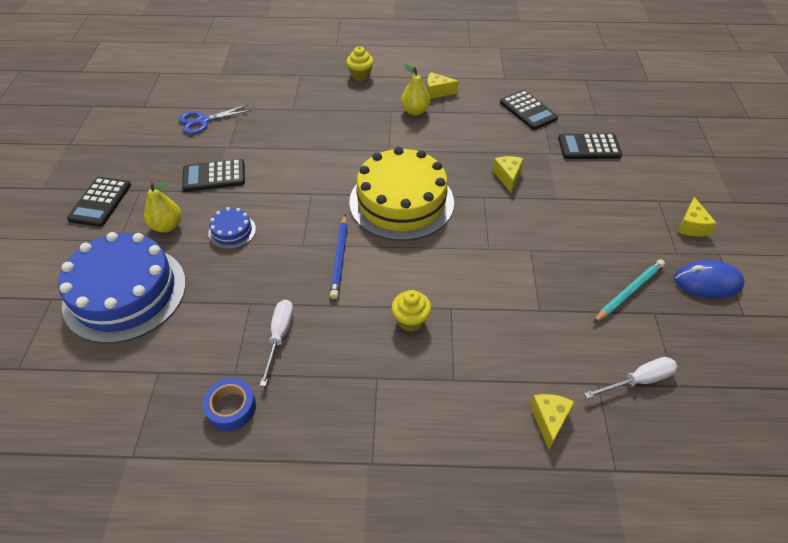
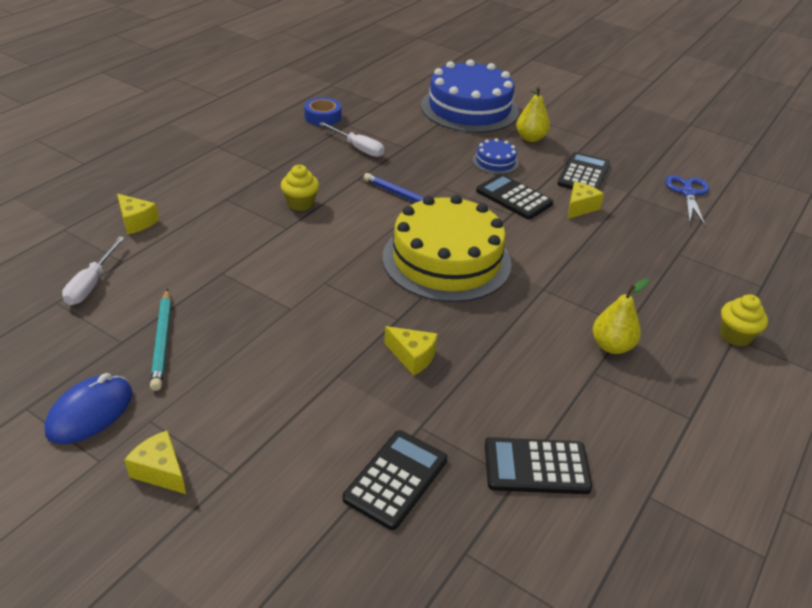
camera: 120 degrees right, 10 degrees down
(100, 202) = (589, 120): black calculator -> black calculator (514, 197)
(437, 92) = (649, 392): yellow cheese -> yellow cheese (580, 207)

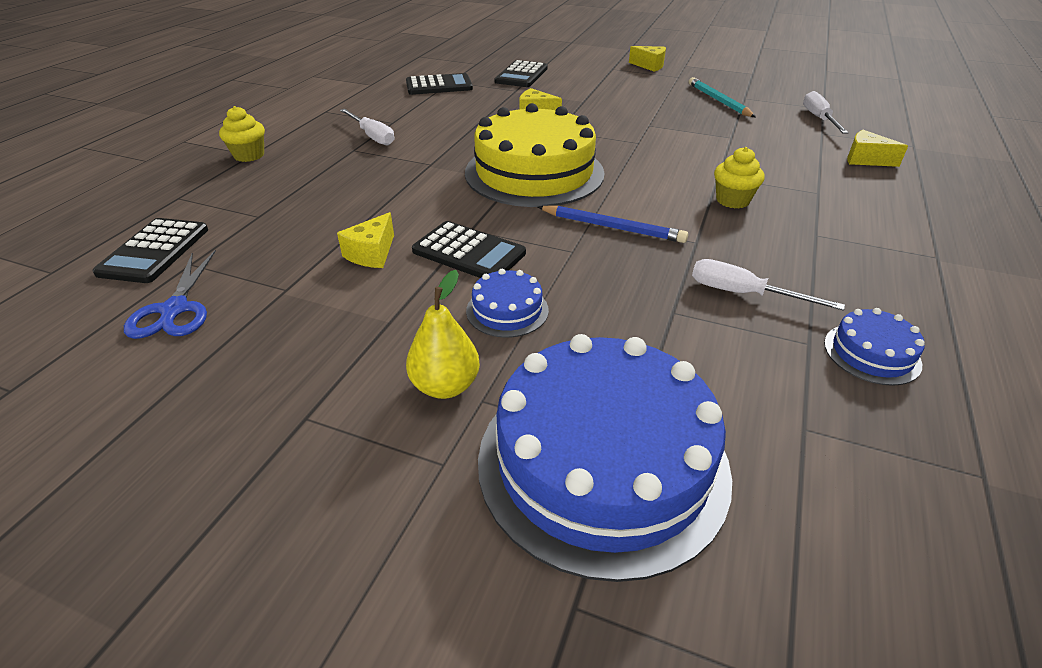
camera: 170 degrees right, 0 degrees up
(90, 413) = (715, 75): blue mouse -> none
(323, 117) = (871, 353): blue tape -> blue cake
(583, 174) = (351, 314): black calculator -> black calculator (154, 251)
(611, 346) = (372, 136): yellow pear -> white screwdriver

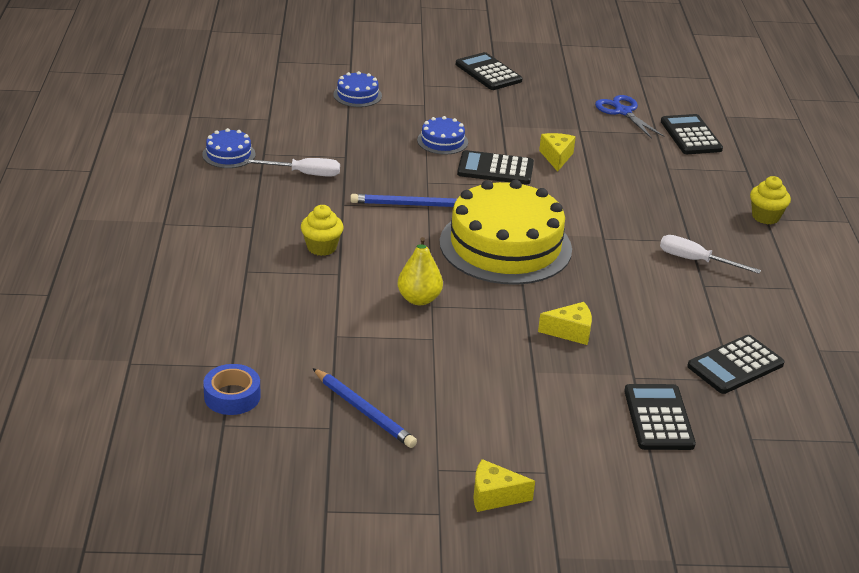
camera: 155 degrees right, 5 degrees down
(273, 473) = (488, 72): none -> black calculator
(445, 386) = (446, 106): yellow pear -> yellow pear (419, 299)
(602, 462) = (357, 95): blue cake -> blue cake, size x0.43
(718, 101) = (364, 411): turquoise pencil -> blue pencil
(819, 118) = (232, 396): white screwdriver -> blue tape
(865, 159) = (191, 327): yellow cheese -> none

